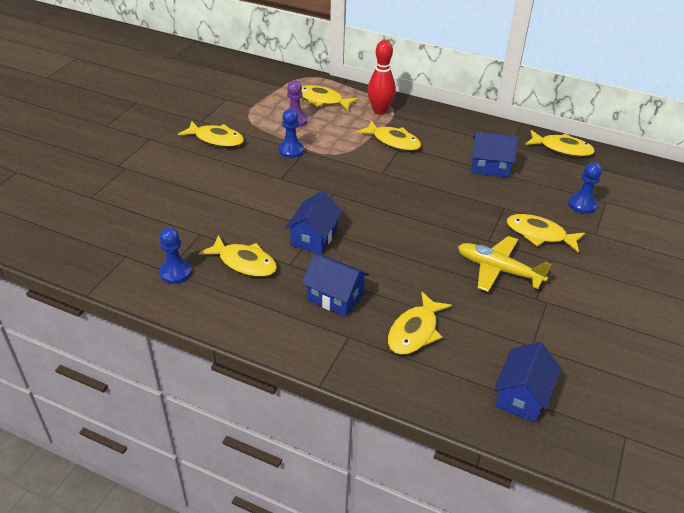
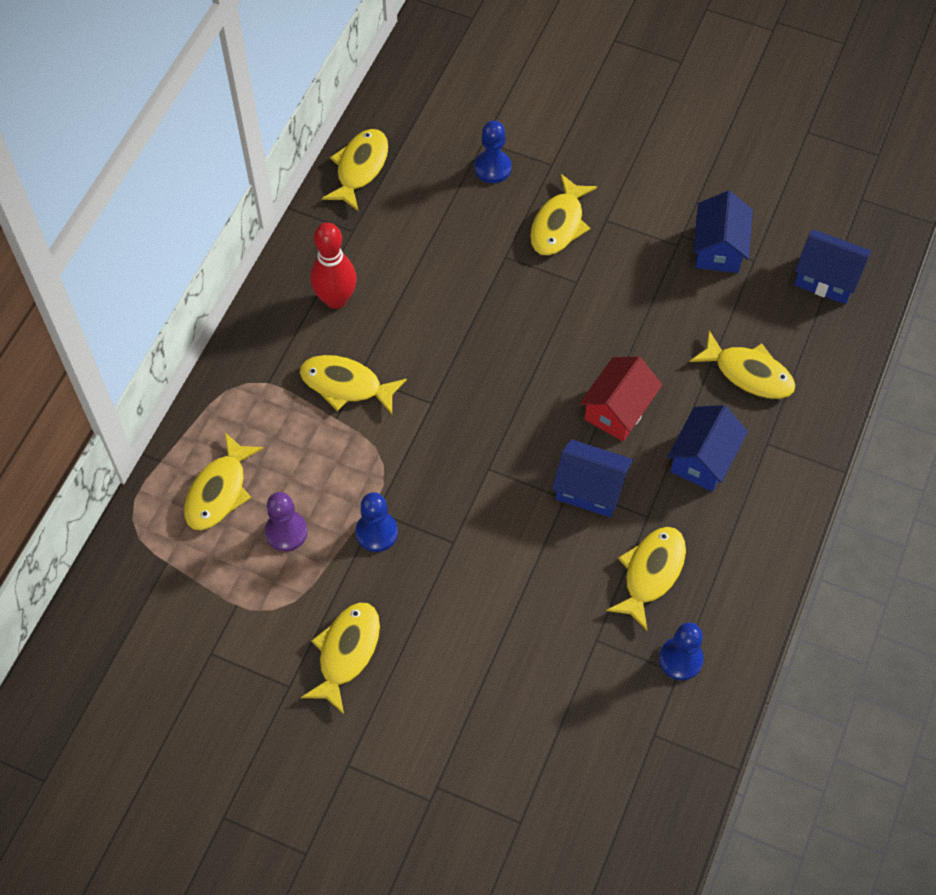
camera: 90 degrees left, 20 degrees up
(378, 255) = (618, 410): none -> red house
(380, 111) = (254, 403): red bowling pin -> red bowling pin (336, 299)
(393, 141) = (346, 385): yellow fish -> yellow fish turned 105 degrees counterclockwise
(490, 167) = (410, 262): blue house -> blue house (718, 248)
(498, 270) = (632, 277): yellow plane -> none

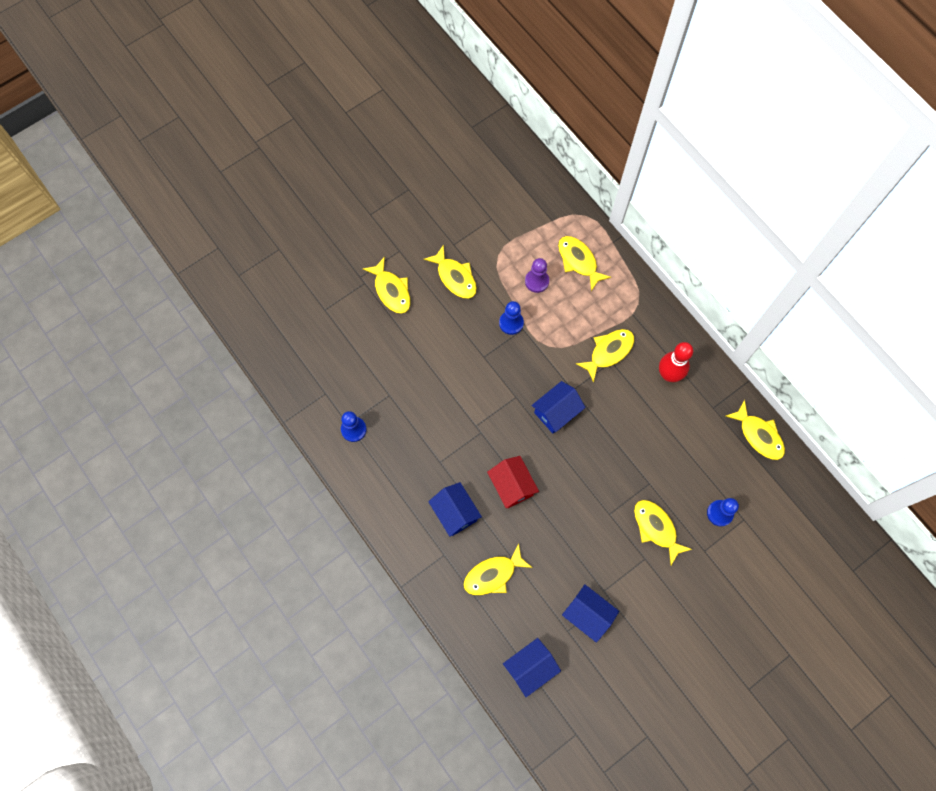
camera: 120 degrees right, 10 degrees up
(590, 489) = (473, 442): blue house -> blue house (556, 412)
(650, 573) = (407, 443): yellow fish -> yellow fish (391, 290)

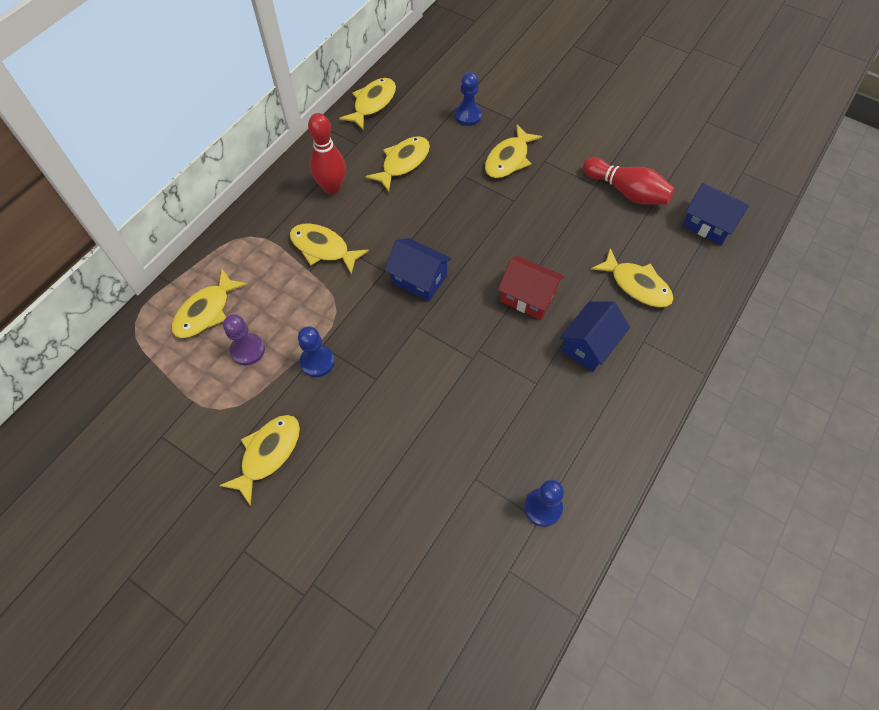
camera: 110 degrees left, 10 degrees down
(391, 290) = (313, 537): yellow fish -> yellow fish (403, 163)
(512, 486) = (528, 297): red house -> red house turned 75 degrees clockwise
(587, 614) = (626, 191): blue house -> red bowling pin

